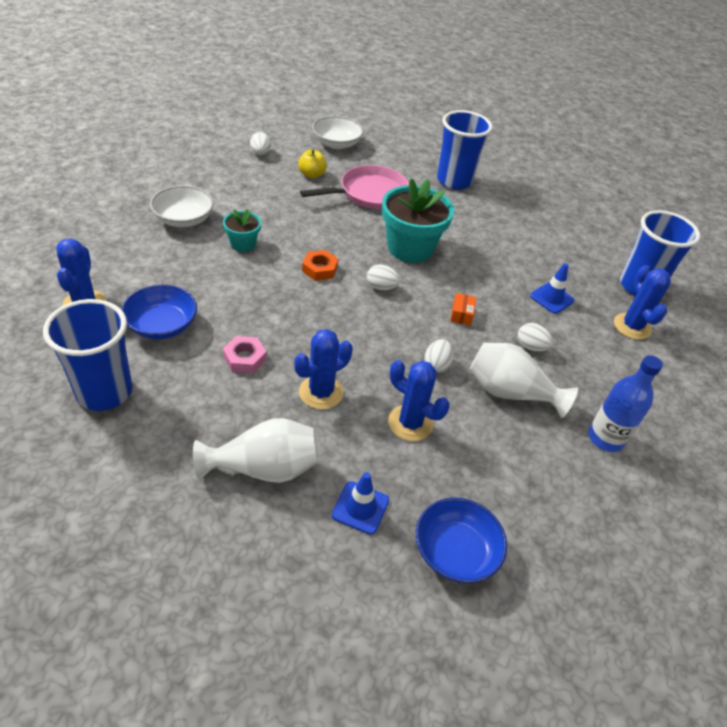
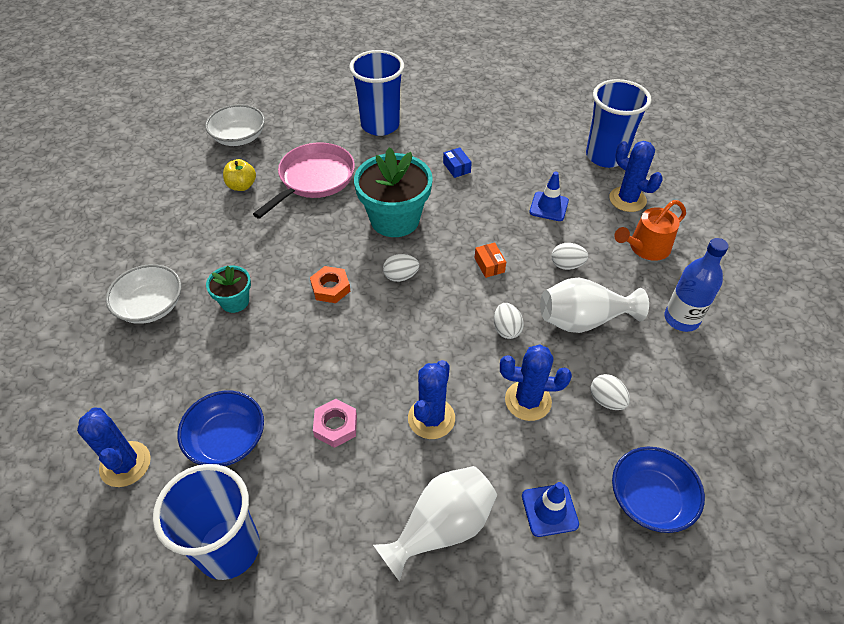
camera: 25 degrees left, 5 degrees up
(260, 153) = (170, 187): white egg -> white egg (606, 400)
(493, 236) = (456, 167): none -> blue box
(618, 369) = (646, 247): none -> orange watering can

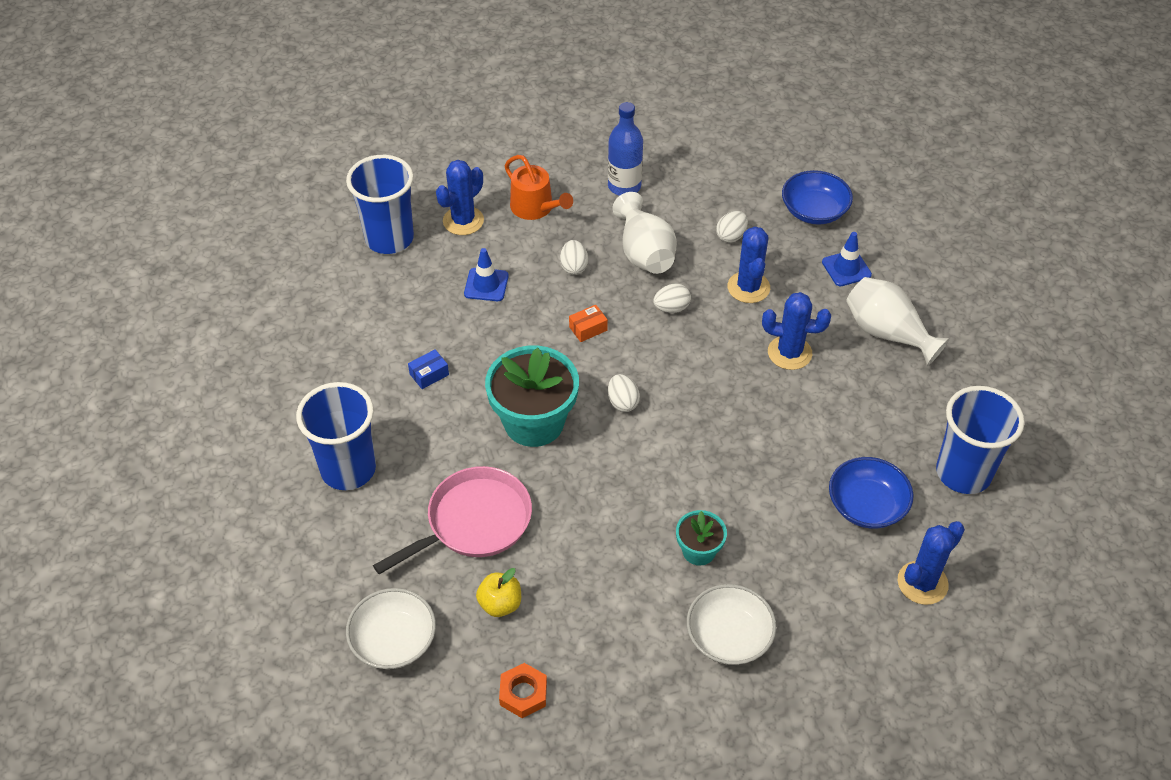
camera: 100 degrees left, 0 degrees up
(314, 179) = (474, 522): pink pan -> pink pan turned 120 degrees clockwise
(330, 288) = (655, 463): orange nut -> orange nut (523, 693)
(335, 426) = (822, 422): pink nut -> none

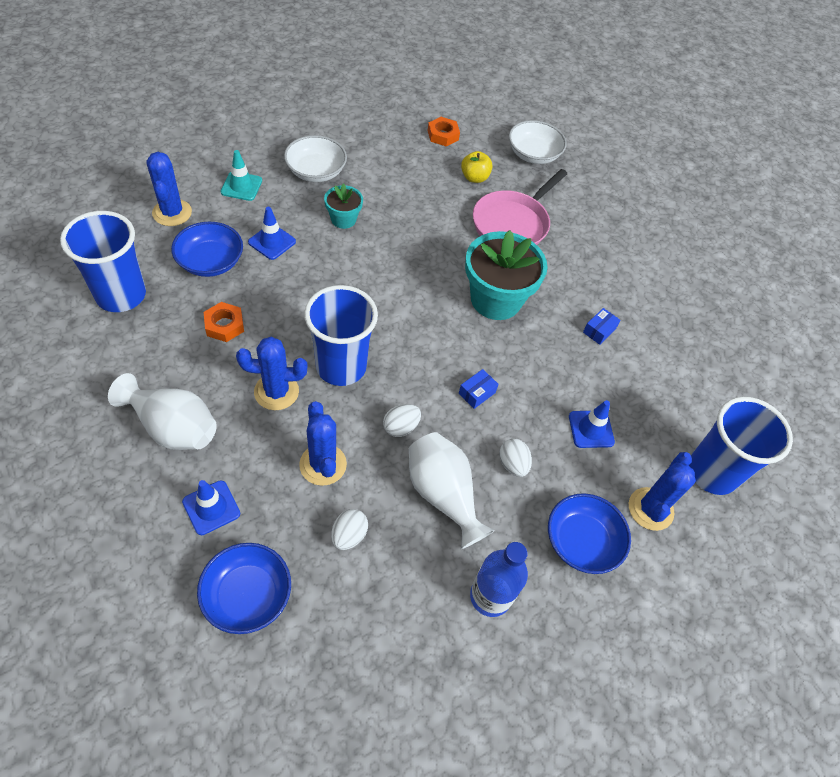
camera: 160 degrees right, 5 degrees up
(348, 469) = (620, 250): blue cup -> blue cup (341, 366)
(535, 208) = (581, 542): orange watering can -> blue bowl
(588, 328) = (477, 393): orange box -> blue box
(622, 402) = (426, 324): white egg -> none
(793, 526) = (272, 242): none -> blue traffic cone
(834, 619) = (241, 186): none -> turquoise traffic cone
(845, 426) = (224, 325): none -> orange nut
(922, 583) = (172, 213): blue cactus -> blue cactus turned 45 degrees counterclockwise

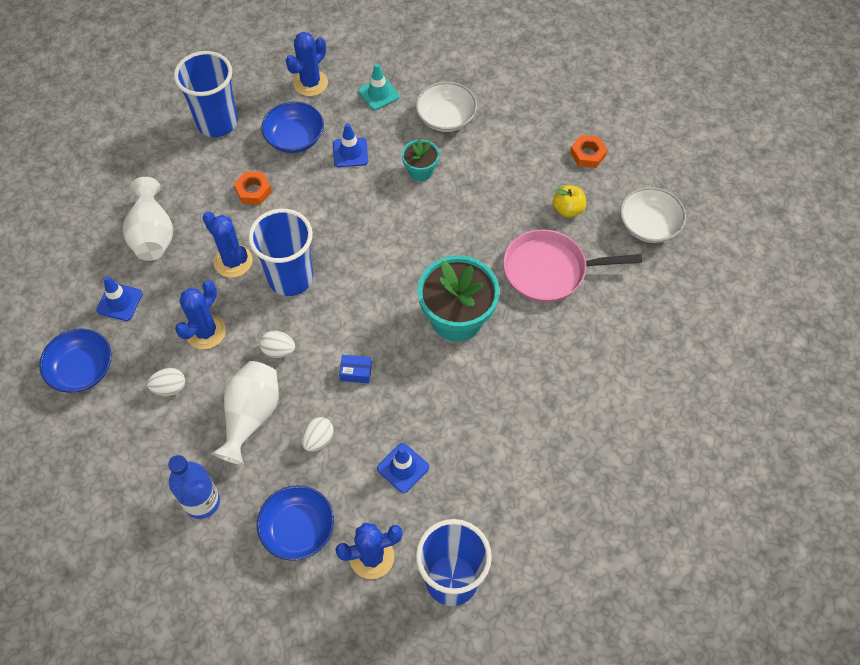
camera: 55 degrees right, 5 degrees up
(599, 330) = (507, 407): blue box -> none

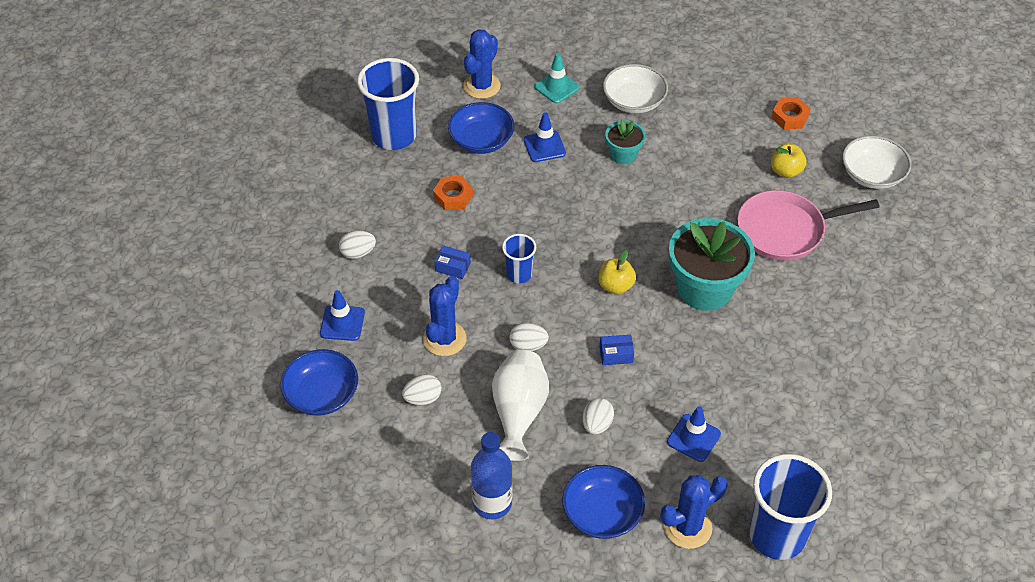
camera: 10 degrees left, 10 degrees down
(153, 234) = (358, 253): white vase -> white egg
(233, 261) = (453, 267): blue cactus -> blue box
(290, 278) = (519, 274): blue cup -> blue cup, size x0.52
(375, 303) = (615, 286): none -> yellow apple

